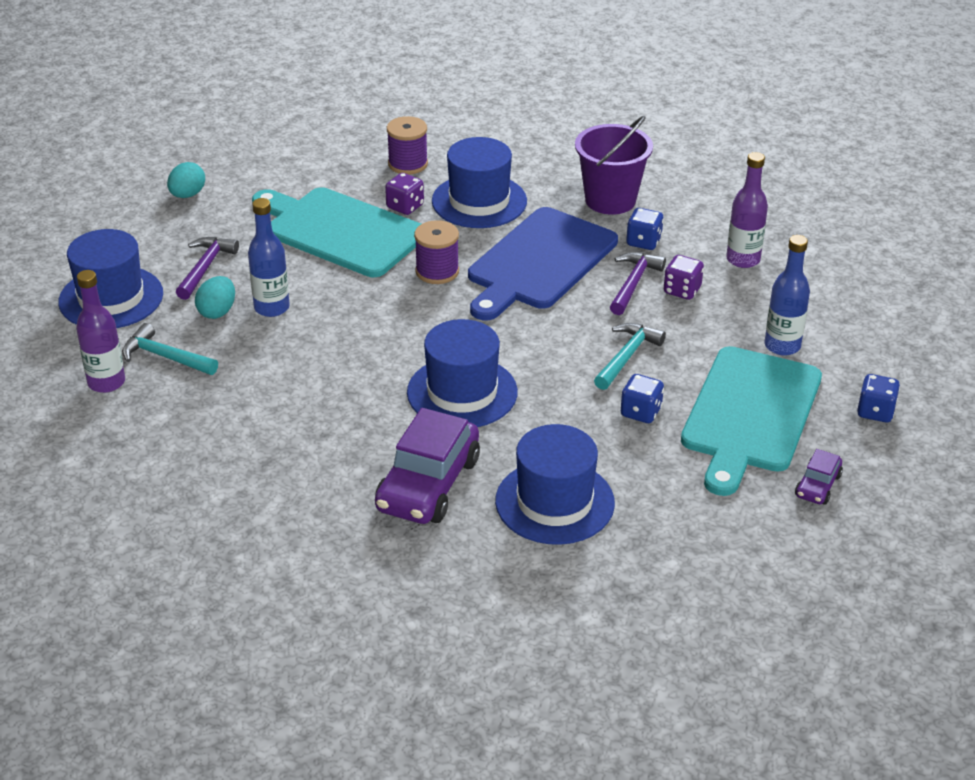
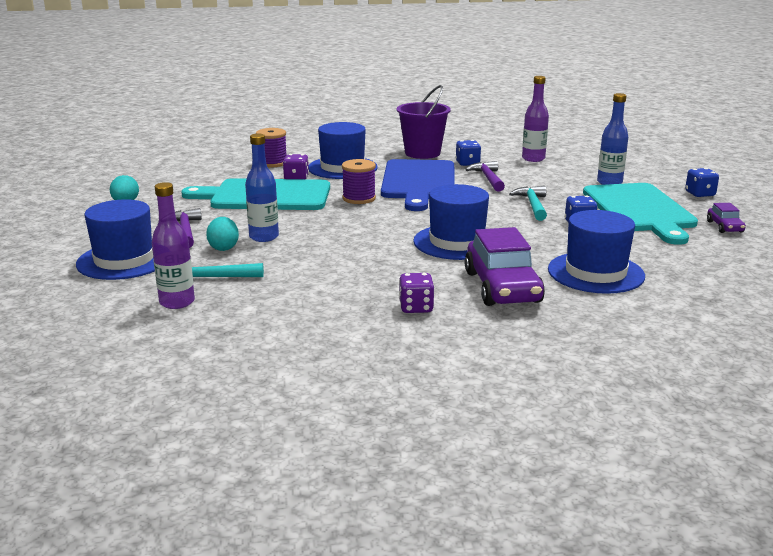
camera: 30 degrees left, 15 degrees down
(682, 290) = (520, 175): purple dice -> purple dice (416, 307)

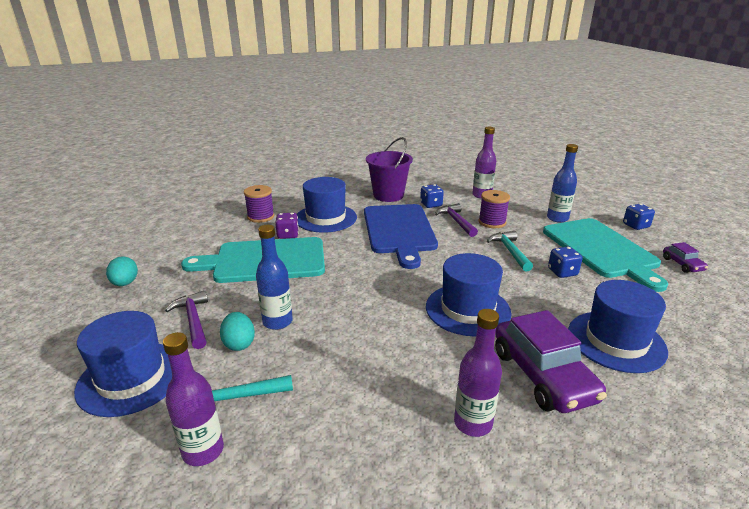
camera: 10 degrees left, 5 degrees up
(359, 198) = (353, 256): purple spool -> purple spool (492, 222)
(416, 307) = (473, 423): purple dice -> purple bottle

